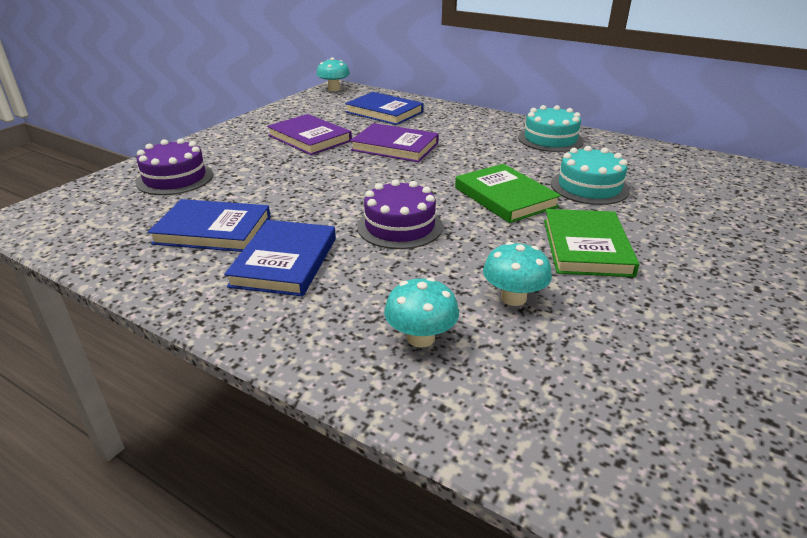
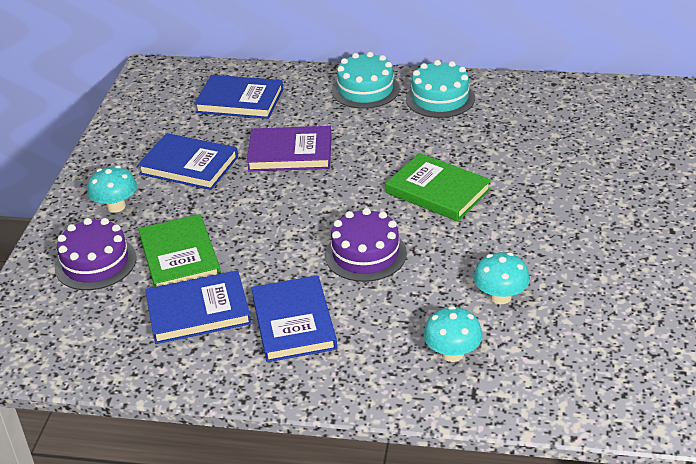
camera: 20 degrees left, 5 degrees up
(309, 138) = (189, 165): purple book -> blue book
(334, 89) = (149, 74): turquoise mushroom -> turquoise mushroom (116, 206)
(586, 247) = (533, 228): green book -> green book (180, 257)
(589, 187) = (506, 156): turquoise cake -> turquoise cake (365, 89)

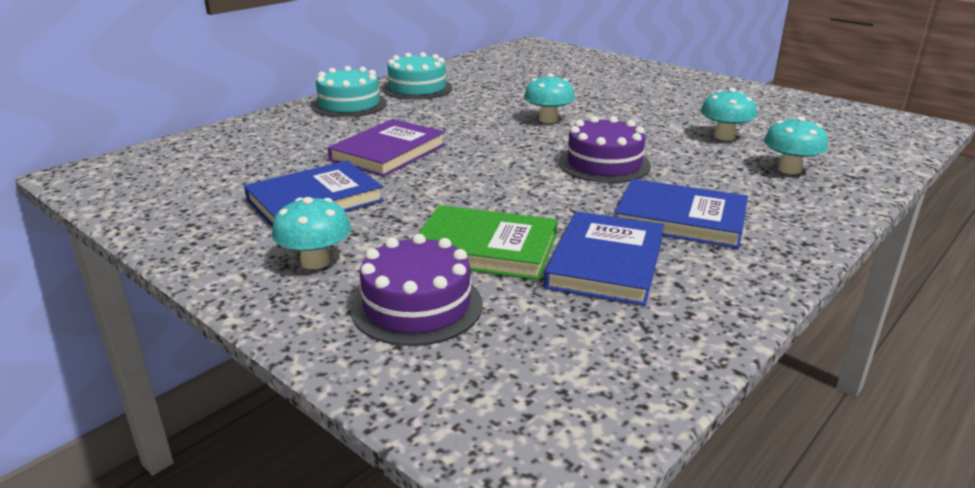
camera: 60 degrees left, 10 degrees down
(240, 101) = (250, 150): blue book -> none
(438, 191) = (548, 119): green book -> turquoise mushroom

